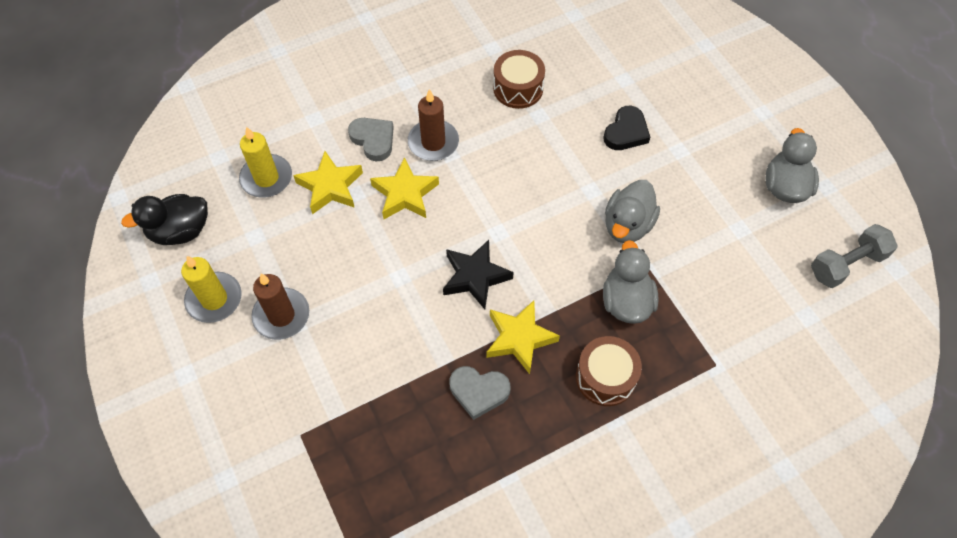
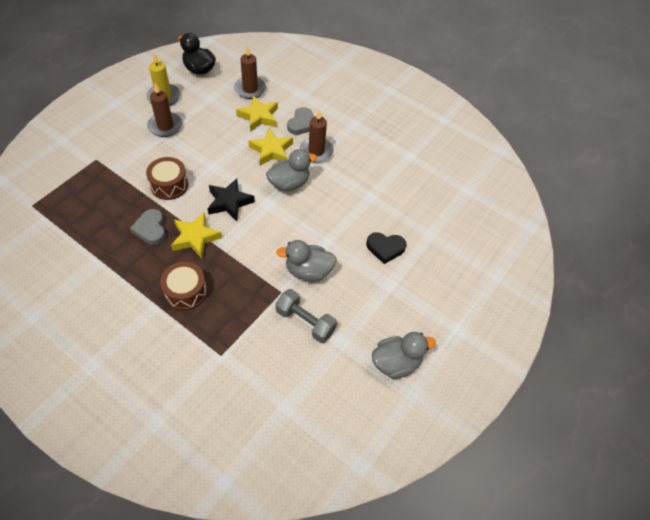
camera: 60 degrees right, 5 degrees down
(266, 178) = (250, 89): yellow candle -> brown candle
(518, 88) = (384, 179): brown drum -> brown drum (169, 185)
(626, 301) = (248, 287): grey duck -> grey duck (289, 183)
(846, 264) = (347, 425): grey dumbbell -> grey dumbbell (305, 321)

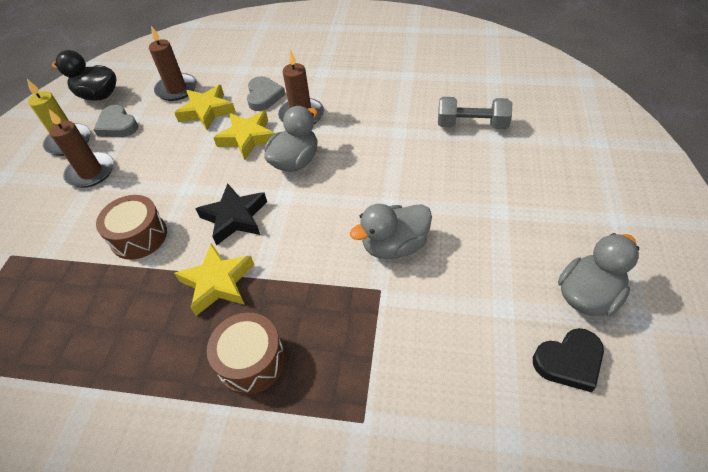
camera: 20 degrees left, 5 degrees down
(151, 229) = (146, 304): grey heart -> grey heart (117, 125)
(305, 321) = (440, 309): grey dumbbell -> grey dumbbell (471, 125)
(385, 248) = (461, 175): black heart -> black heart (569, 361)

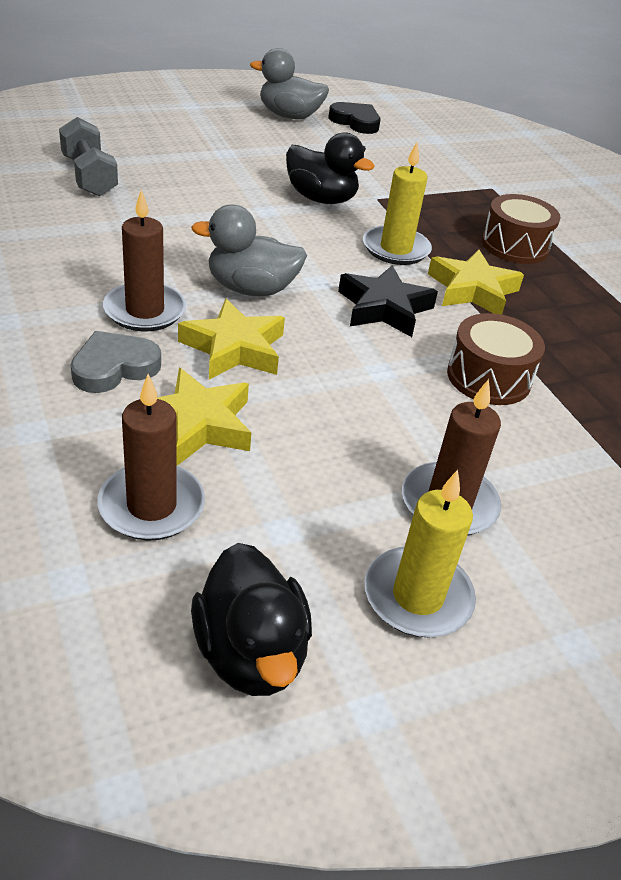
camera: 130 degrees left, 10 degrees down
(117, 125) = (319, 541): grey heart -> none
(296, 261) = (396, 249): none -> yellow candle
(394, 246) = (321, 199): grey duck -> black duck

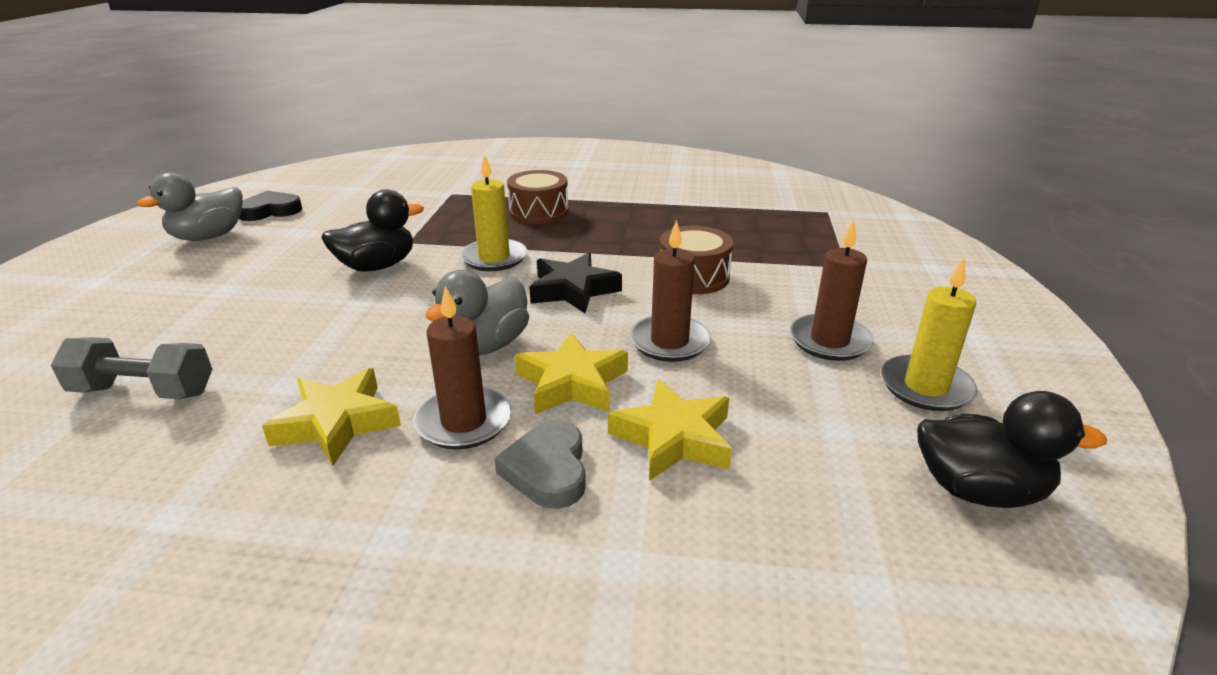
camera: 55 degrees left, 10 degrees down
(151, 506) = (780, 500): brown candle -> brown candle (669, 342)
(472, 290) = (581, 247): yellow star -> yellow star (337, 423)

